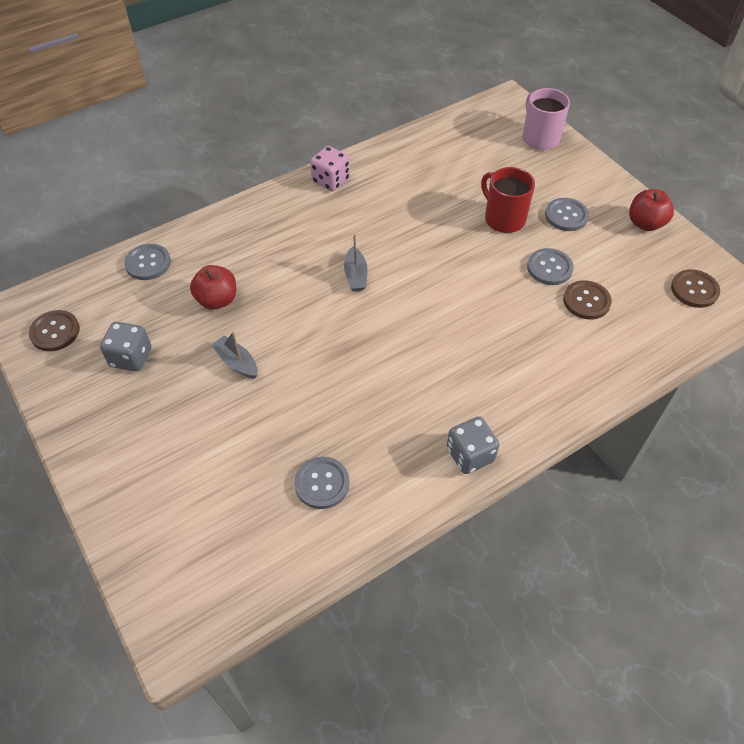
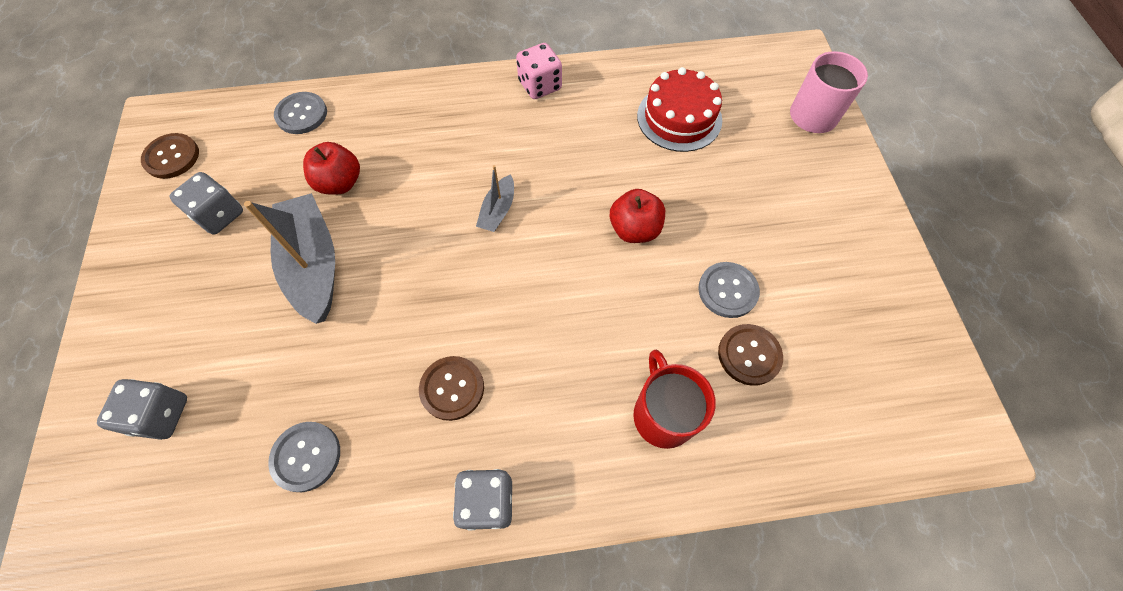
camera: 25 degrees right, 10 degrees up
(187, 505) = (161, 415): none -> grey dice
(237, 362) = (313, 265): grey boat -> grey boat, size x2.00
(449, 169) = (679, 118): none -> red cake
(503, 219) = (708, 204): red mug -> red mug (663, 414)
(566, 216) = (788, 228): grey button -> none
(645, 223) = (887, 278): red apple -> red apple (634, 229)
(694, 290) = (904, 399): brown button -> brown button (452, 388)

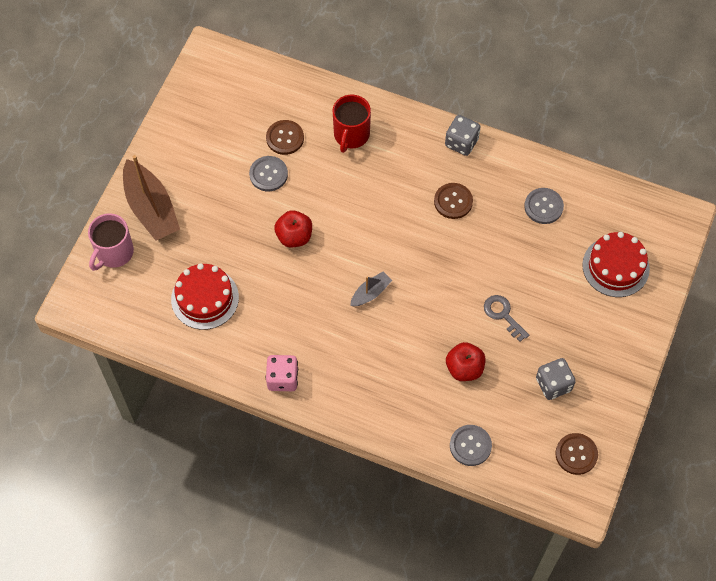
camera: 150 degrees left, 0 degrees up
(161, 415) = (615, 266): grey dice -> red cake
(313, 265) = (503, 315): grey boat -> grey key
(822, 177) = (151, 208): none -> brown boat

